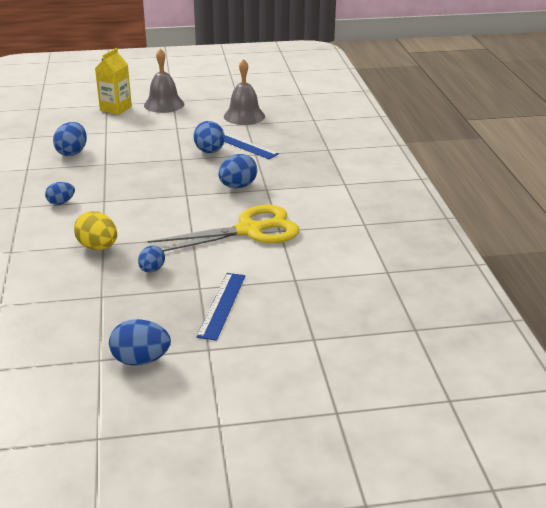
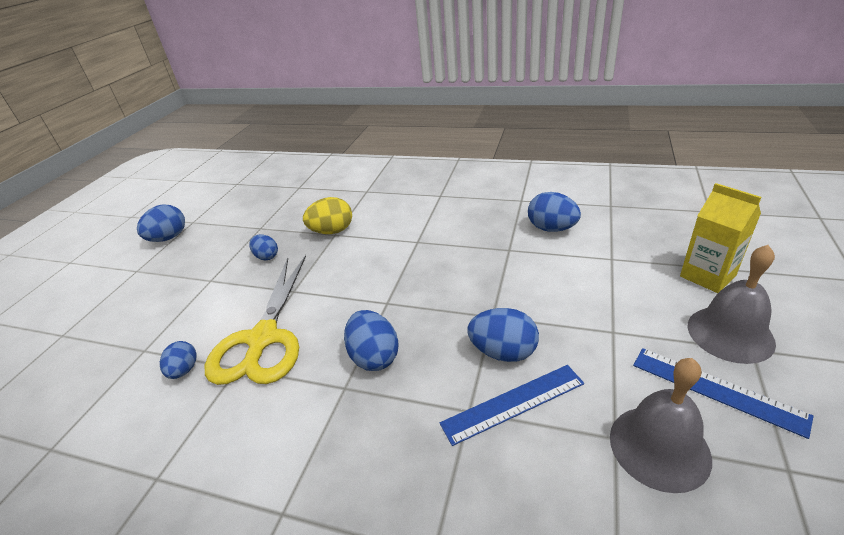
camera: 120 degrees right, 5 degrees up
(61, 202) = (432, 216): blue egg -> blue egg (184, 370)
(221, 305) = (172, 288): blue ruler -> blue ruler (716, 389)

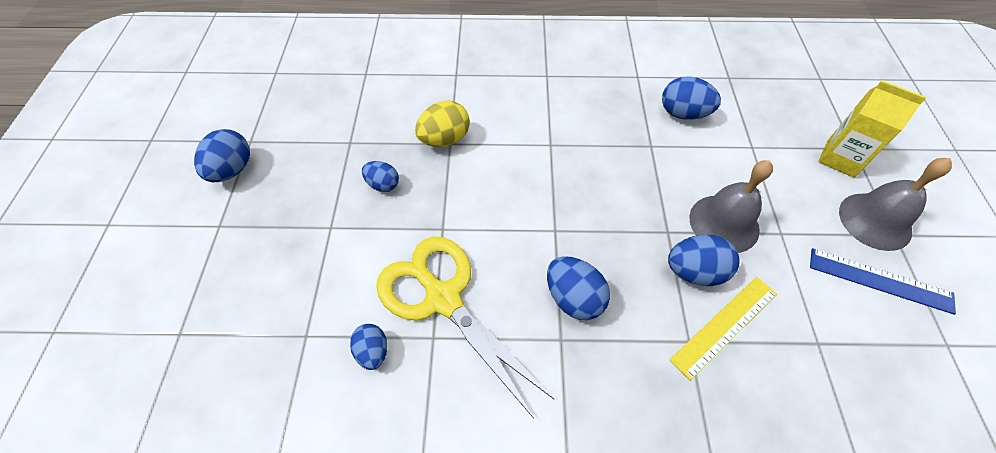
camera: 20 degrees left, 20 degrees up
(263, 340) = (442, 298): yellow scissors -> yellow scissors turned 150 degrees clockwise
(513, 403) = (725, 326): blue ruler -> yellow ruler
(659, 447) = (854, 344): grey bell -> grey bell (724, 223)

